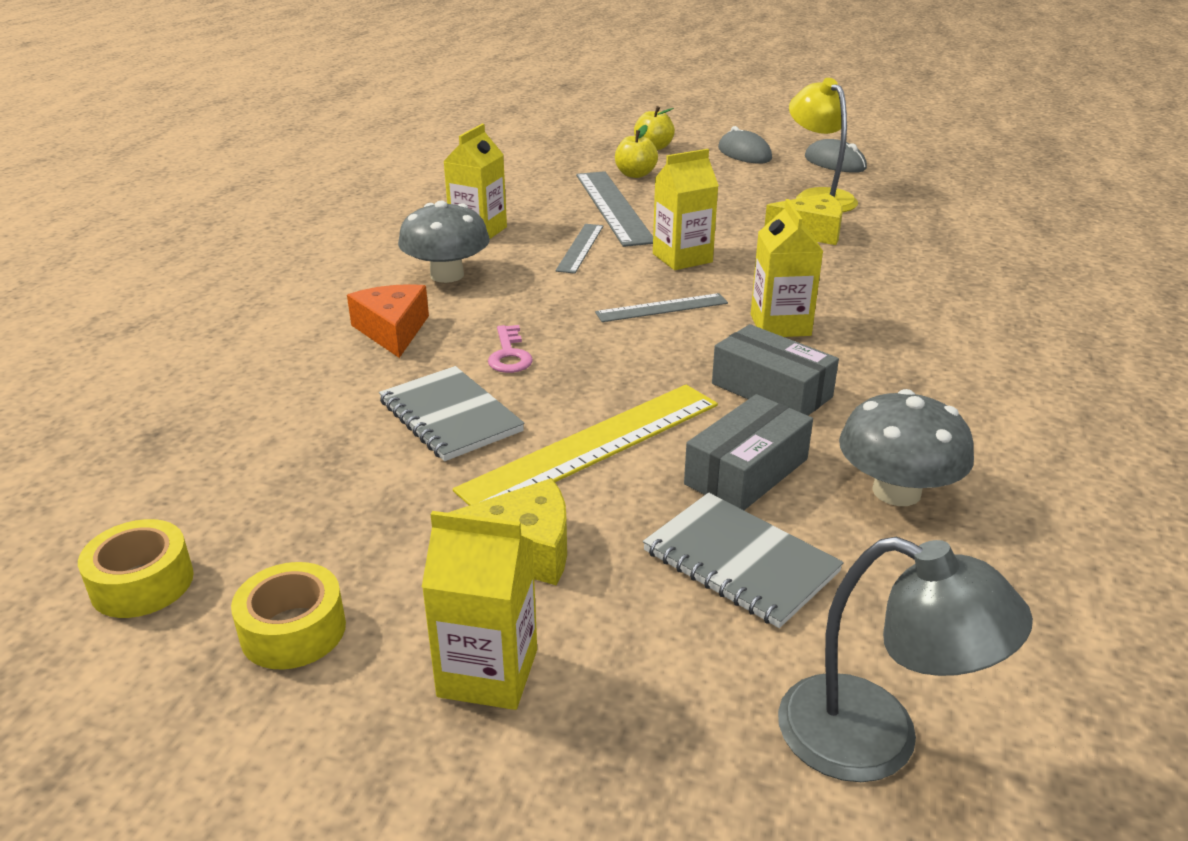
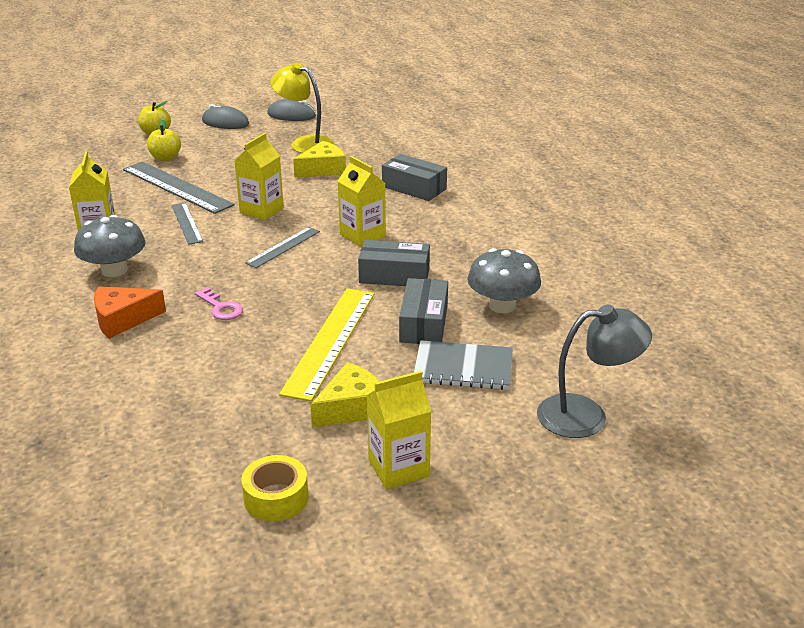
camera: 35 degrees left, 0 degrees up
(142, 583) = (154, 518): yellow tape -> none
(392, 330) = (122, 319): orange cheese -> orange cheese turned 60 degrees counterclockwise
(450, 416) = (227, 357): grey notebook -> none
(916, 286) = (414, 188): none -> grey box

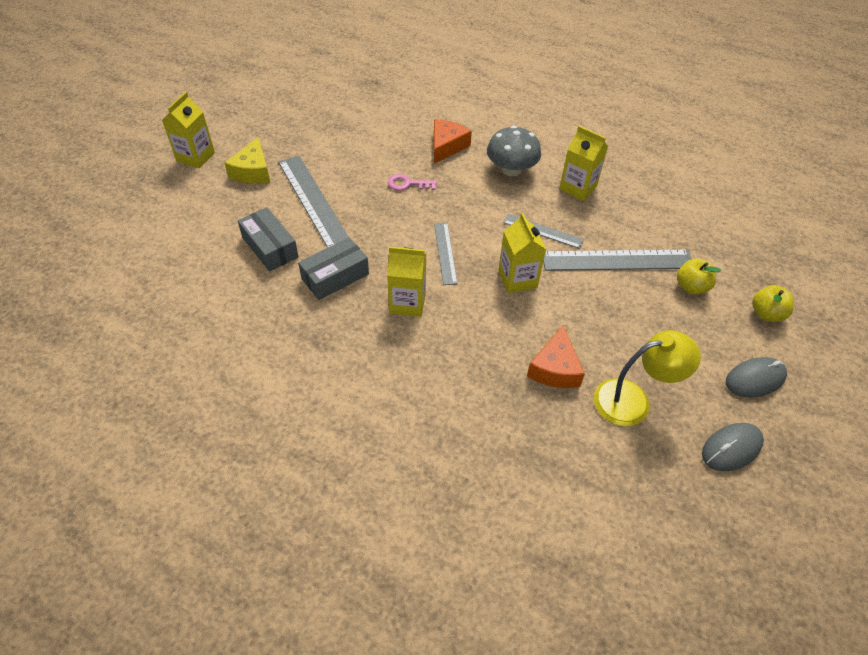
camera: 135 degrees right, 20 degrees up
(276, 498) = (240, 117): yellow tape -> none
(323, 169) = (555, 368): yellow cheese -> orange cheese
(330, 341) = (313, 201): yellow ruler -> grey ruler
(414, 188) = (443, 399): grey box -> none
(463, 368) = (213, 229): grey notebook -> none
(502, 305) = (230, 296): grey mushroom -> none
(586, 415) = (111, 240): grey lamp -> none

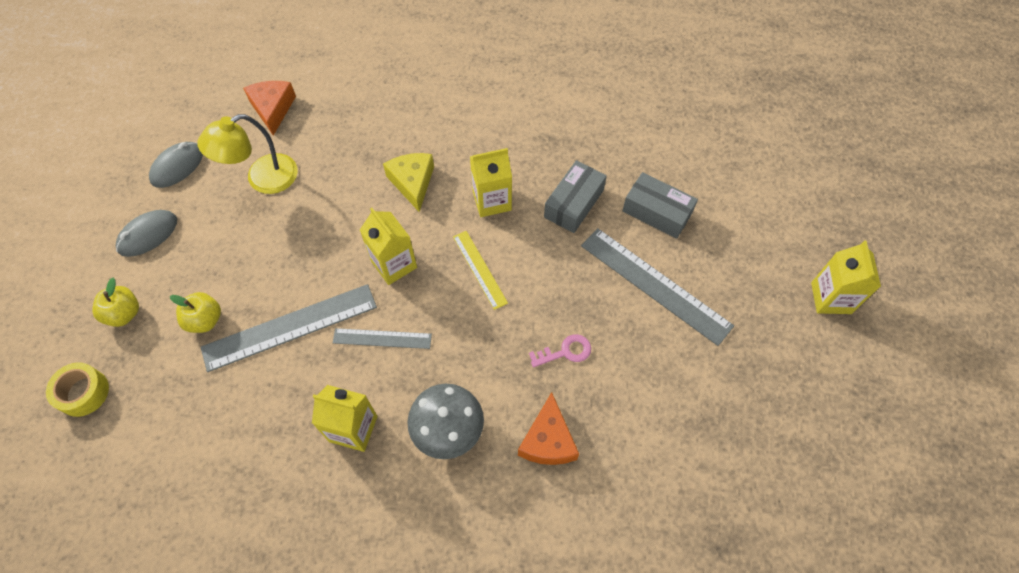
camera: 160 degrees right, 10 degrees up
(252, 171) = (751, 301): yellow cheese -> yellow cheese (412, 183)
(445, 253) = (479, 269): grey ruler -> yellow ruler
(555, 368) = (336, 184): orange cheese -> orange cheese (273, 109)
(790, 266) = (83, 393): none -> yellow tape

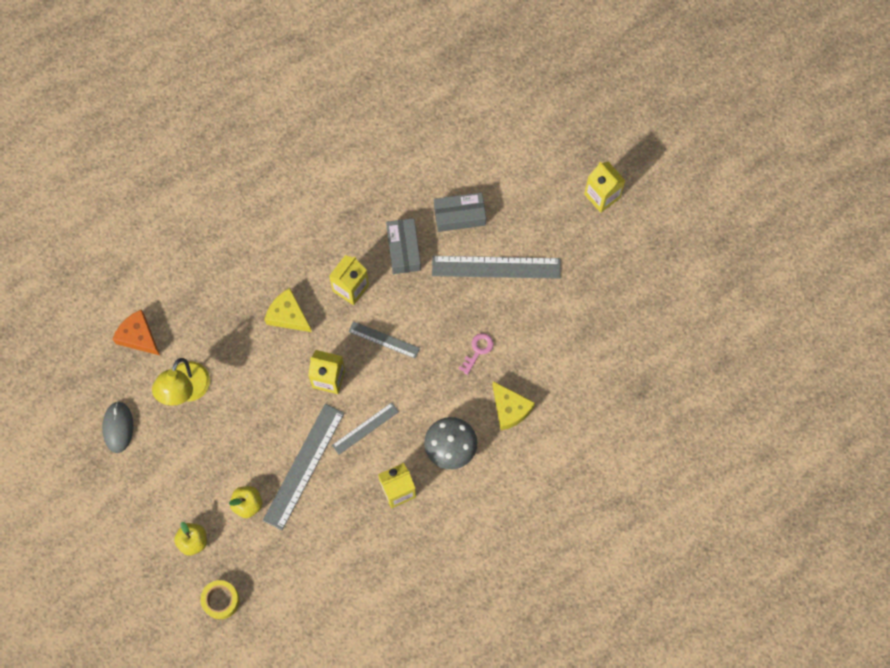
camera: 40 degrees left, 10 degrees up
(148, 235) = (151, 485): grey mouse -> none
(479, 269) = (384, 340): yellow ruler -> grey ruler
(548, 440) = (510, 409): orange cheese -> yellow cheese

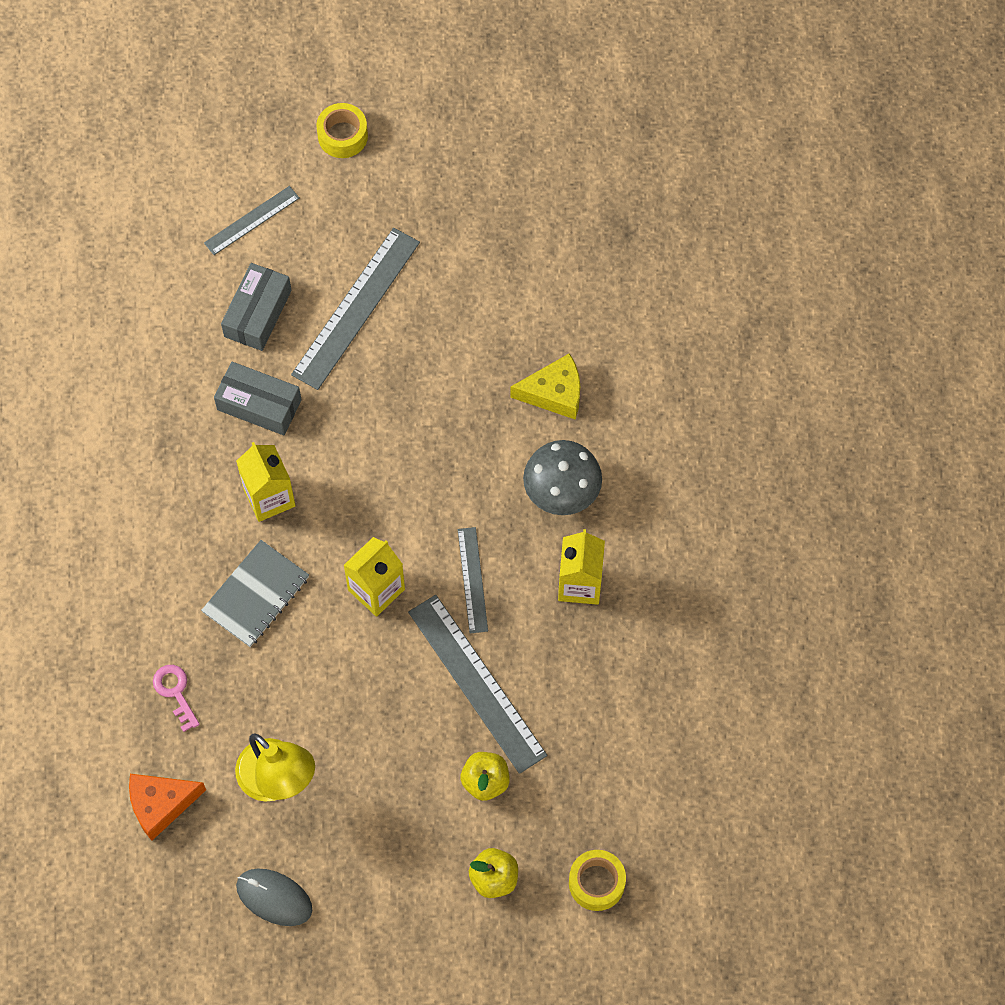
camera: 60 degrees left, 5 degrees down
(288, 315) = (256, 595): yellow cheese -> grey notebook
(384, 340) = (367, 494): grey ruler -> grey ruler (252, 220)
(478, 350) = (453, 389): pink key -> pink key (175, 692)
(602, 196) = (342, 136): yellow carton -> yellow tape

